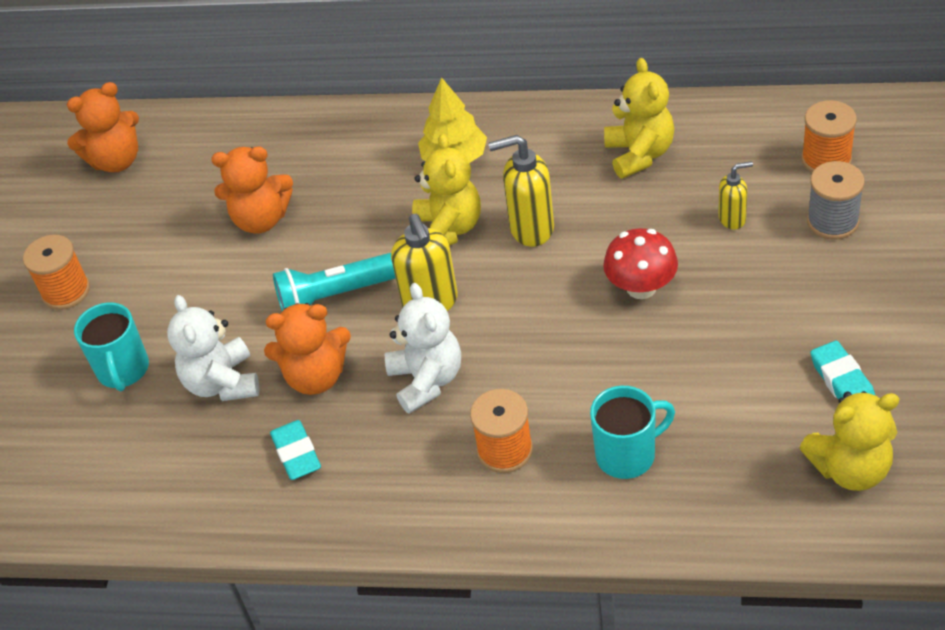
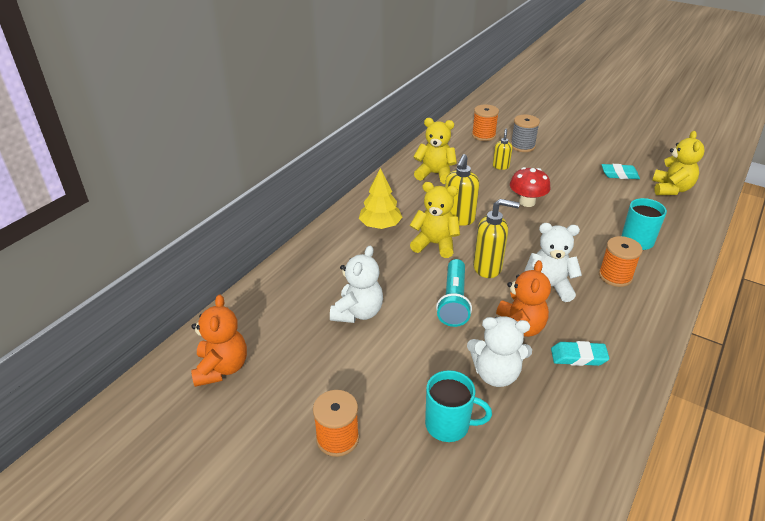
camera: 70 degrees left, 10 degrees down
(261, 219) = (358, 312): orange teddy bear -> white teddy bear

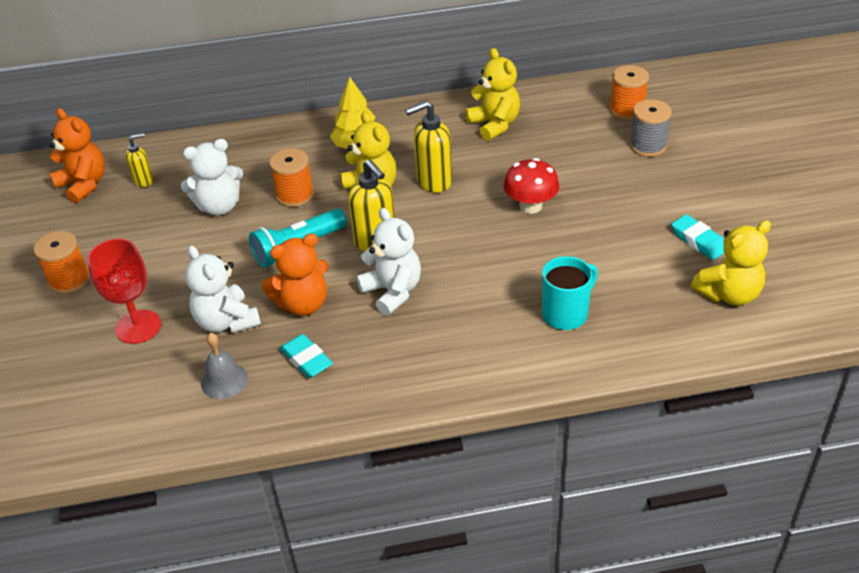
camera: 50 degrees right, 5 degrees up
(222, 368) = (84, 185): orange teddy bear -> orange teddy bear turned 90 degrees counterclockwise
(448, 425) = (138, 327): turquoise mug -> red goblet
(501, 166) = (578, 154): yellow soap dispenser -> yellow soap dispenser (144, 180)
(562, 408) = (224, 381): none -> grey bell
(615, 276) = (472, 327): orange spool -> orange spool (295, 195)

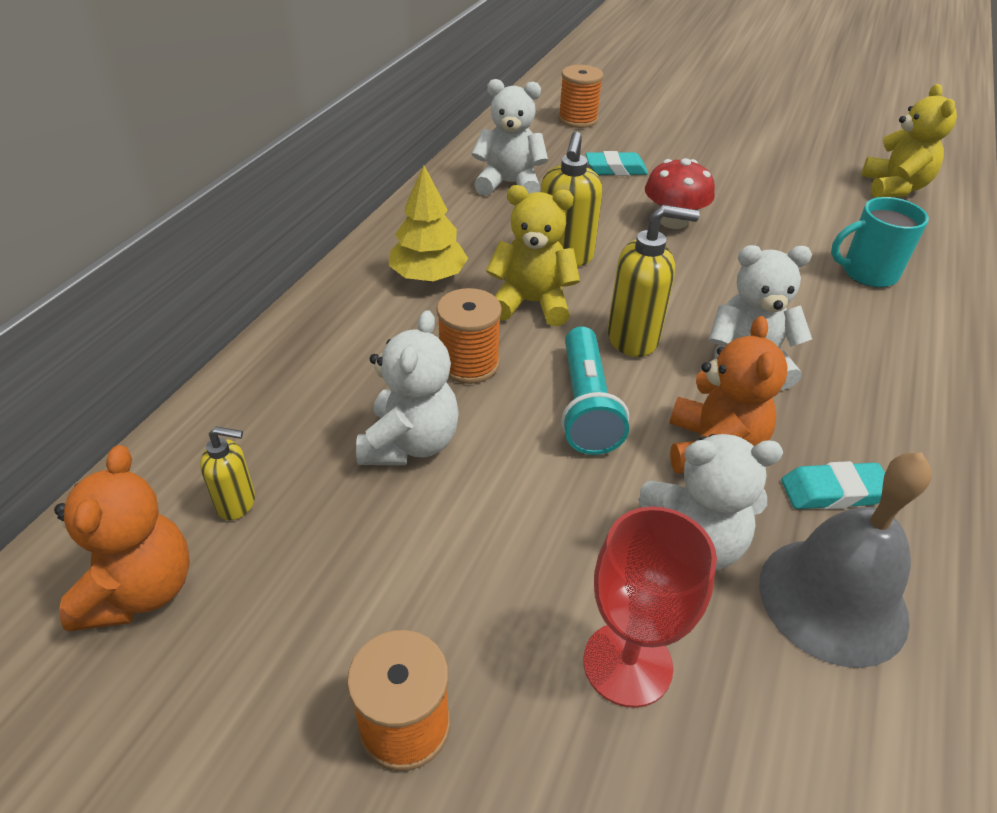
camera: 60 degrees left, 0 degrees up
(84, 185) = (140, 590): orange teddy bear -> orange teddy bear turned 105 degrees clockwise
(144, 180) = (237, 503): yellow soap dispenser -> yellow soap dispenser turned 90 degrees clockwise
(224, 381) = (833, 599): grey bell -> grey bell, size x1.77
(494, 125) = (509, 184): yellow teddy bear -> white teddy bear
(566, 314) = (867, 273): turquoise mug -> turquoise mug turned 90 degrees counterclockwise
(648, 146) = (644, 133): grey spool -> none
(698, 241) = (808, 170): turquoise eraser -> turquoise eraser (615, 169)

